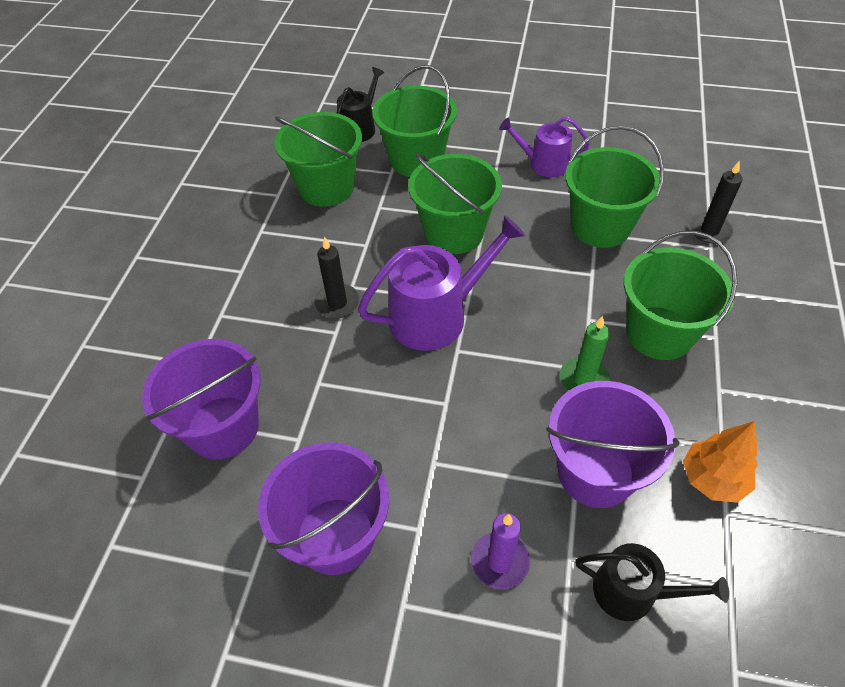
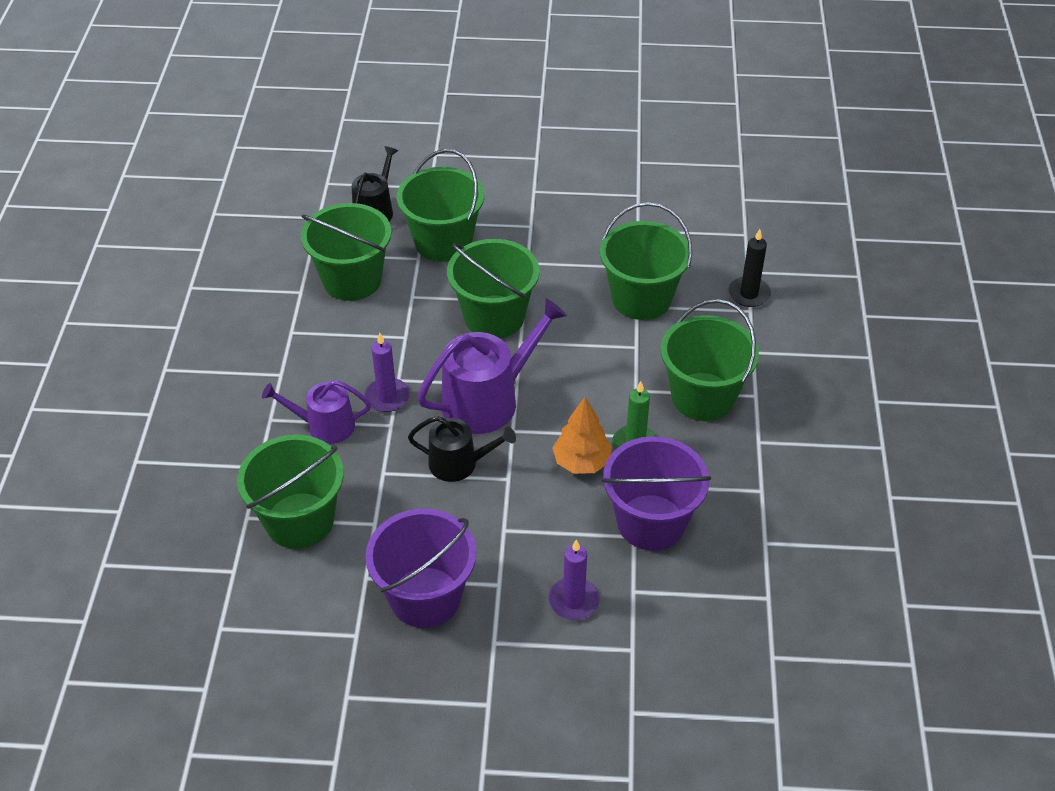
camera: 10 degrees left, 5 degrees down
(223, 427) = (299, 520): purple bucket -> green bucket
(337, 303) = (387, 397): black candle -> purple candle
(543, 164) = (578, 237): purple watering can -> purple watering can (324, 426)
(632, 592) = (688, 610): black watering can -> black watering can (459, 463)
(712, 479) = (753, 517): orange tree -> orange tree (581, 462)

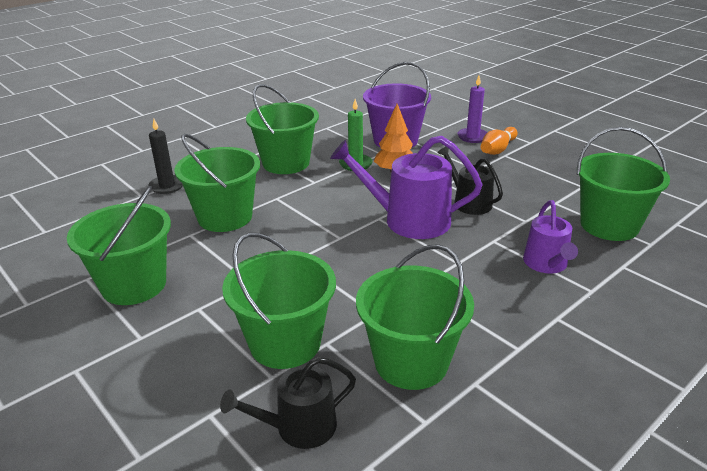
camera: 135 degrees left, 15 degrees down
(324, 426) = (546, 264): purple watering can -> purple watering can turned 45 degrees clockwise
(387, 397) = (479, 256): purple candle -> none
(425, 597) = (552, 166): purple bucket -> none
(494, 317) = (334, 261): green bucket -> green bucket (134, 285)
(517, 591) = (497, 149): none -> orange bowling pin

